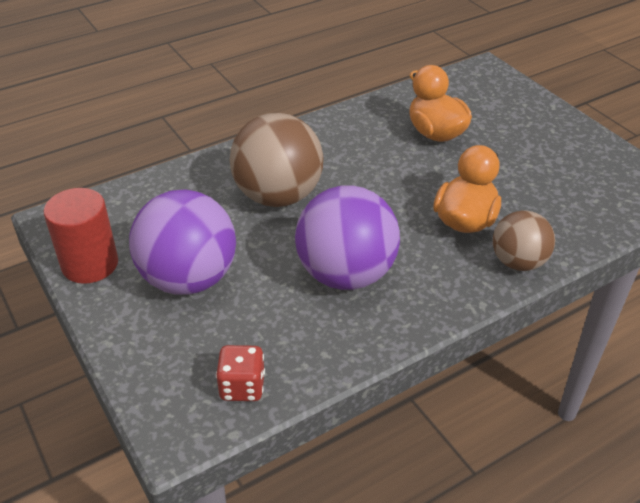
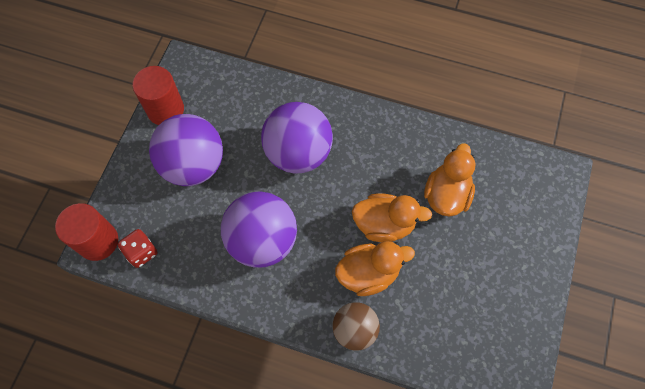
camera: 50 degrees right, 25 degrees up
(176, 423) = (98, 241): none -> red cylinder
(278, 196) = (298, 153): brown ball -> purple ball
(423, 183) = (384, 224): none -> orange duck

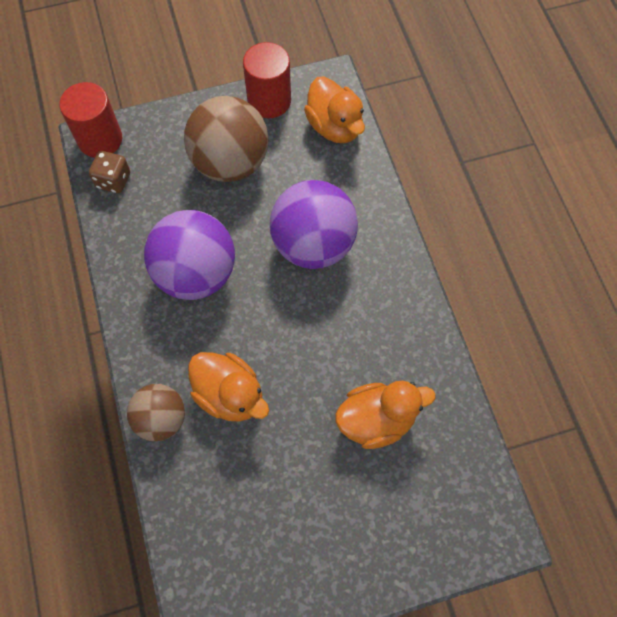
camera: 55 degrees right, 0 degrees up
(141, 252) = (113, 180): red dice -> brown dice
(193, 165) = (230, 162): purple ball -> brown ball
(384, 224) = (295, 377): orange duck -> orange duck (335, 126)

